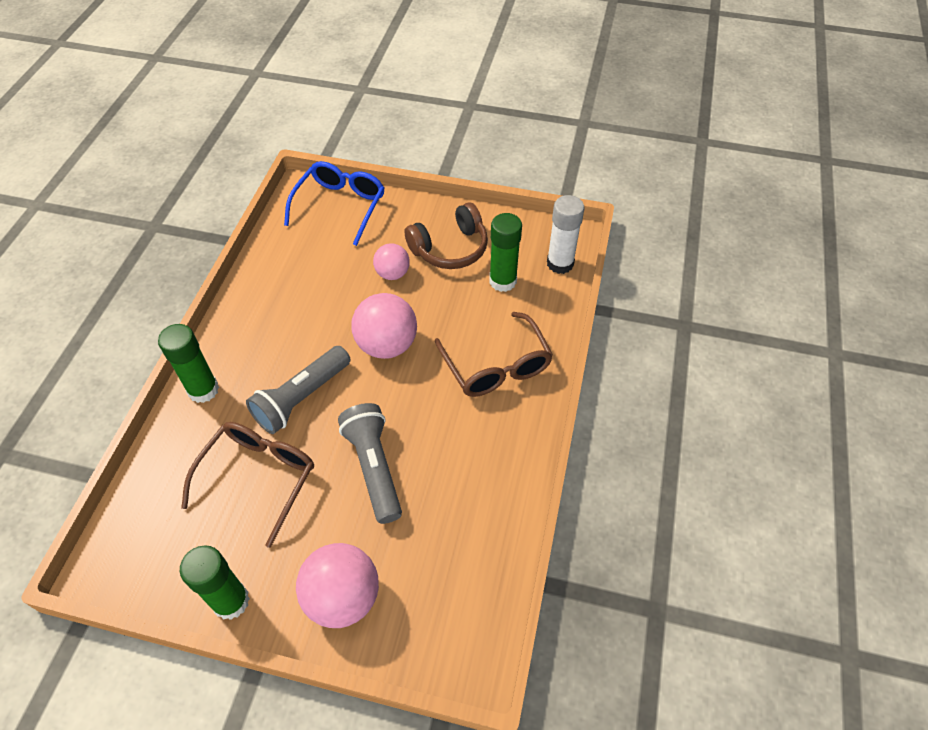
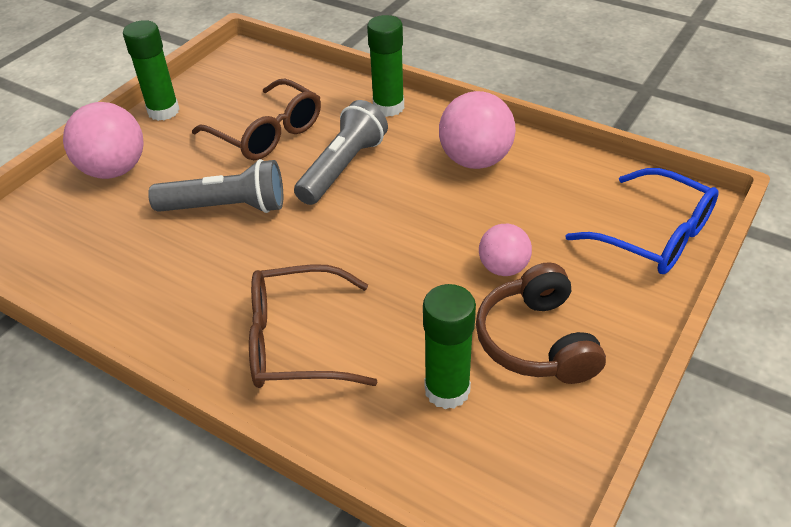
camera: 110 degrees right, 10 degrees down
(302, 398) = (343, 168): grey flashlight -> grey flashlight turned 60 degrees clockwise
(387, 345) = (383, 242): pink ball -> pink ball (475, 160)
(560, 263) = (460, 485): white glue stick -> none

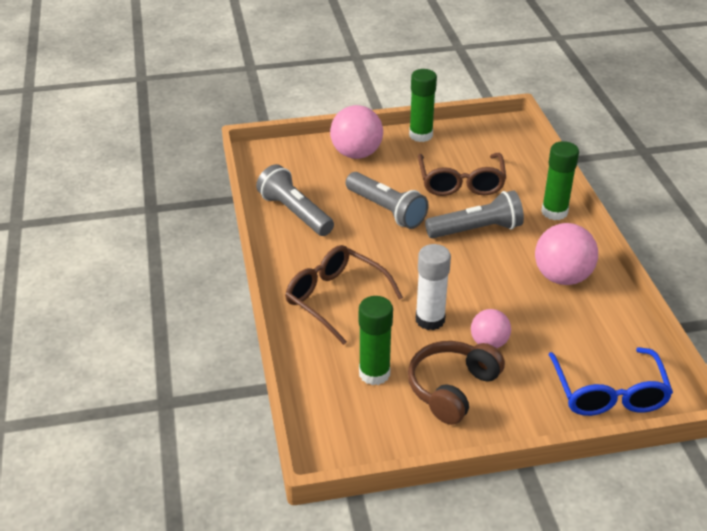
camera: 45 degrees right, 5 degrees down
(122, 279) = (295, 213): none -> grey flashlight
(421, 287) = (430, 320): none -> white glue stick

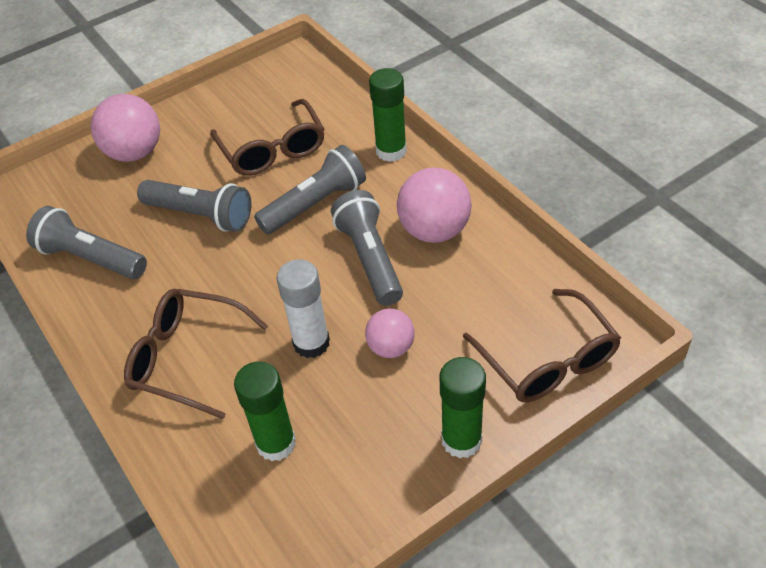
camera: 20 degrees left, 10 degrees up
(421, 135) = (201, 103): green glue stick -> green glue stick (461, 440)
(452, 388) = (375, 426): brown headphones -> none
(501, 280) = (370, 259): none -> grey flashlight
(608, 393) = (547, 359): blue glasses -> brown glasses

